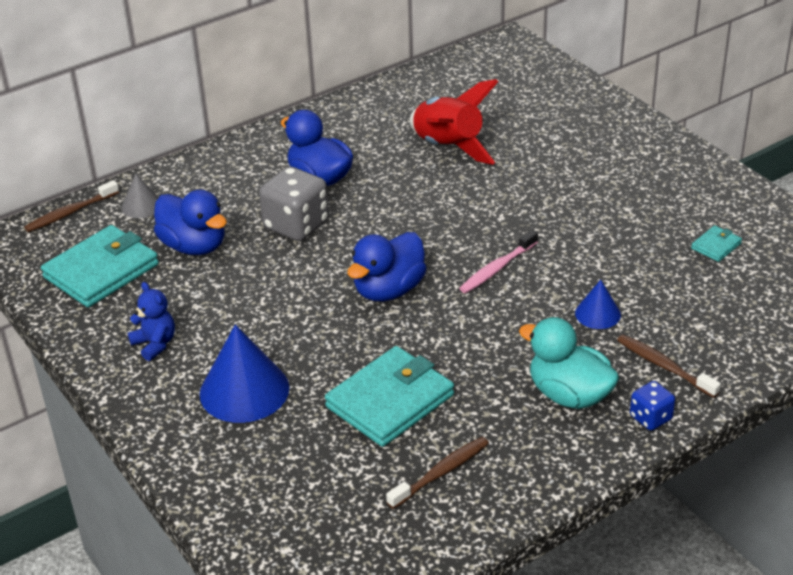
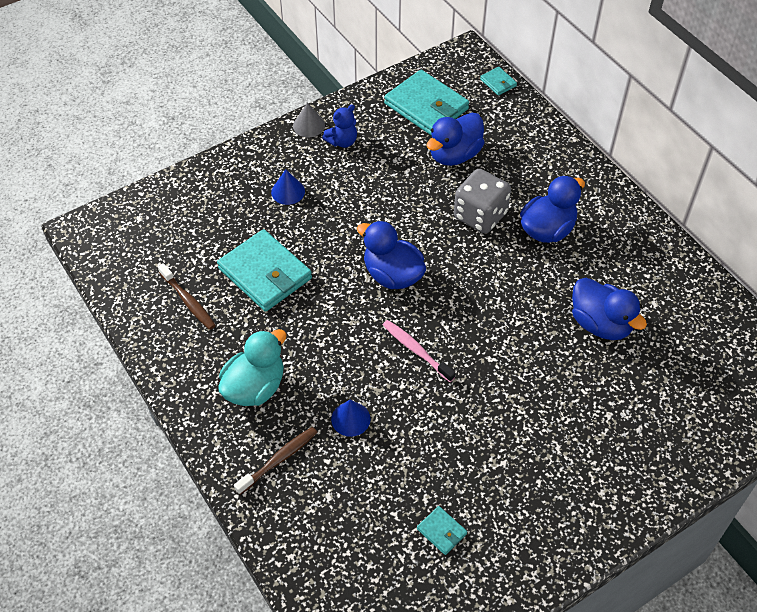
camera: 90 degrees right, 15 degrees up
(70, 212) = (498, 82): brown toothbrush -> turquoise wallet
(141, 206) = (507, 121): grey cone -> grey cone (309, 125)
(244, 390) = (288, 191): blue cone -> blue cone, size x0.53
(448, 147) = (600, 324): red rocket -> blue duck
(650, 418) = (221, 440): blue dice -> none

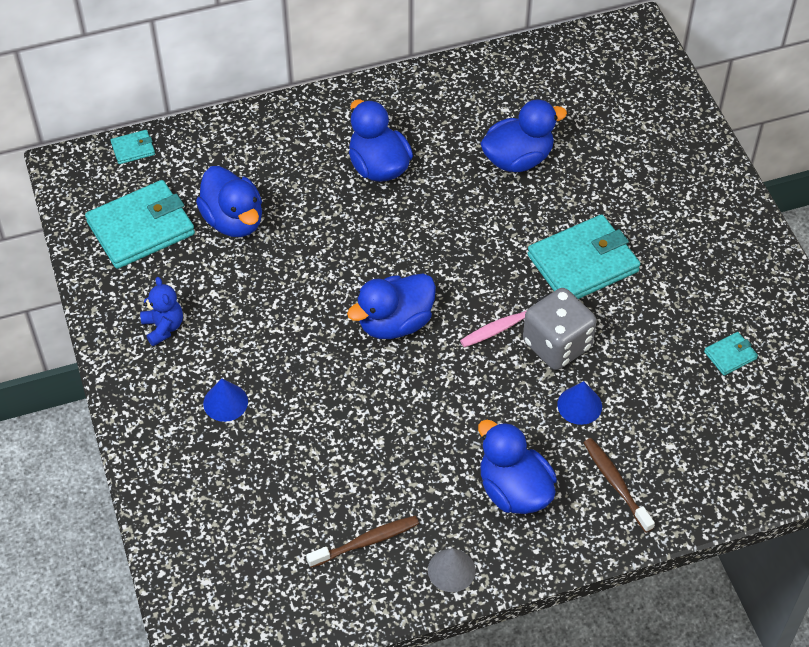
camera: 75 degrees left, 0 degrees up
(255, 387) = (514, 490): turquoise duck -> blue duck
(265, 273) = (350, 451): turquoise wallet -> turquoise wallet (583, 263)
(309, 125) = (119, 357): grey cone -> grey cone (451, 570)
(480, 215) = (336, 220): grey dice -> grey dice (557, 345)

